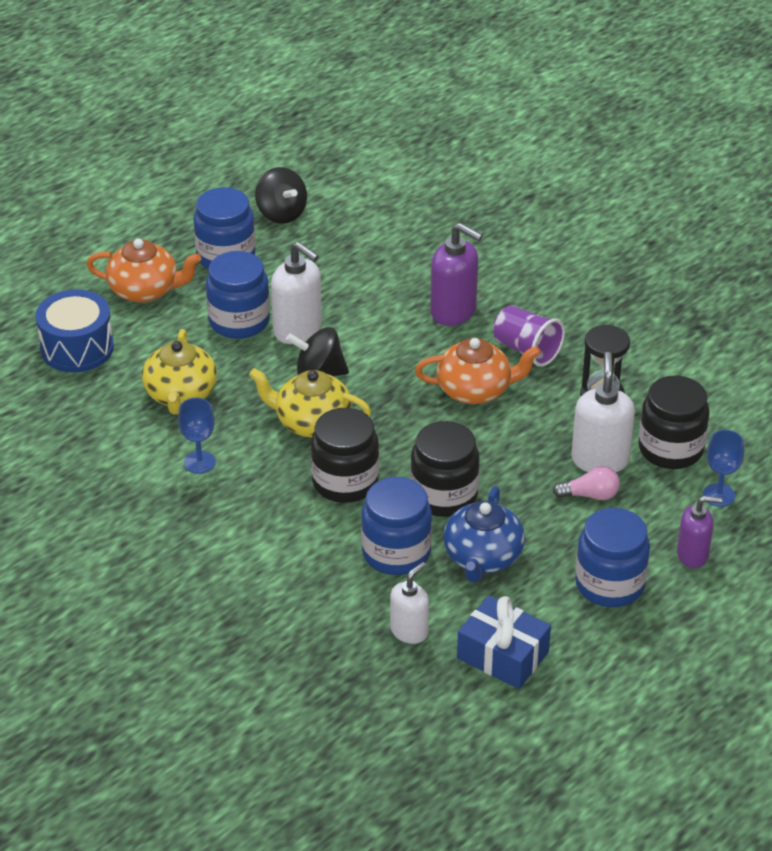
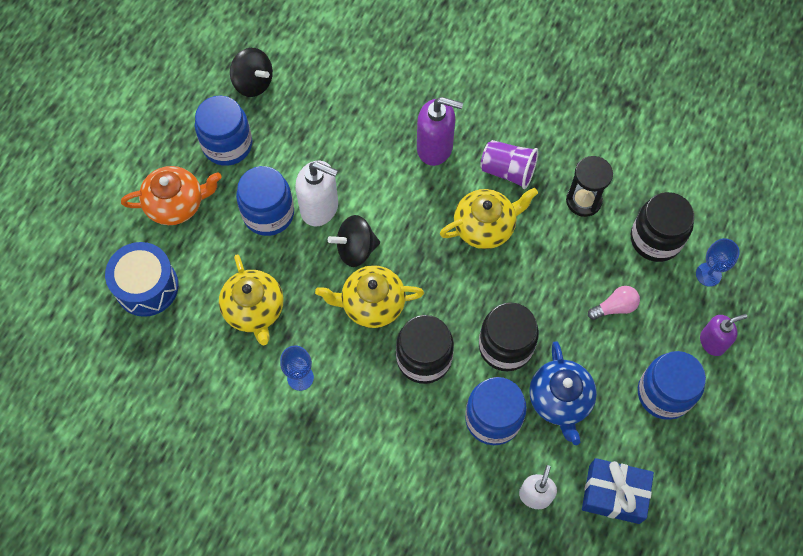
camera: 20 degrees left, 25 degrees up
(475, 390) = (485, 226): orange teapot -> yellow teapot
(600, 459) = (608, 268): white soap dispenser -> none

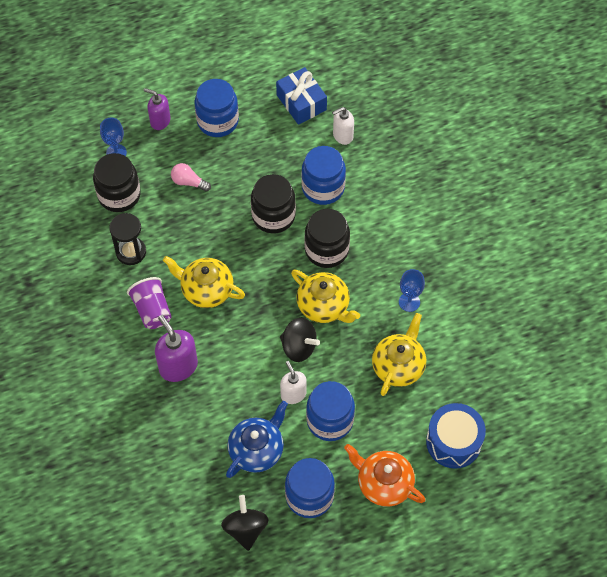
camera: 135 degrees left, 5 degrees down
(320, 208) = (293, 394): white soap dispenser -> white soap dispenser, size x0.65
(560, 400) = (276, 165): blue teapot -> blue teapot (257, 450)

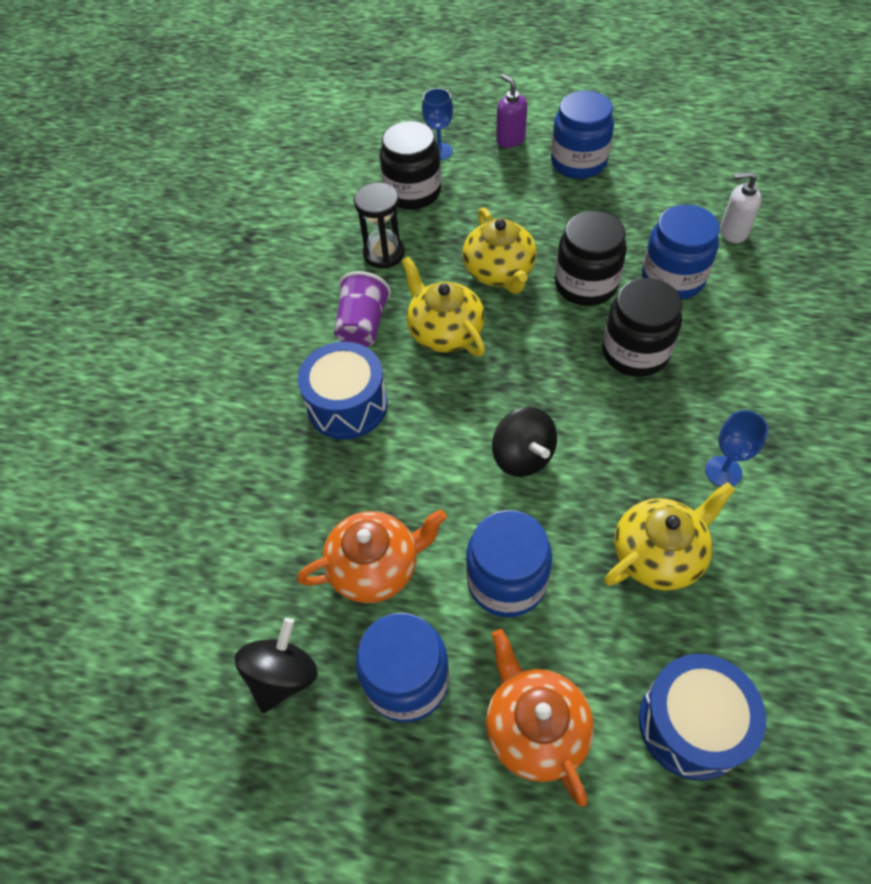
camera: 35 degrees right, 5 degrees down
(178, 366) = (347, 405): purple soap dispenser -> blue drum
(188, 182) = (502, 209): pink light bulb -> none
(257, 450) = (376, 567): blue teapot -> orange teapot
(293, 394) = (476, 516): white soap dispenser -> none
(301, 102) = (697, 179): blue gift -> none
(324, 306) = (590, 420): yellow teapot -> yellow teapot (499, 272)

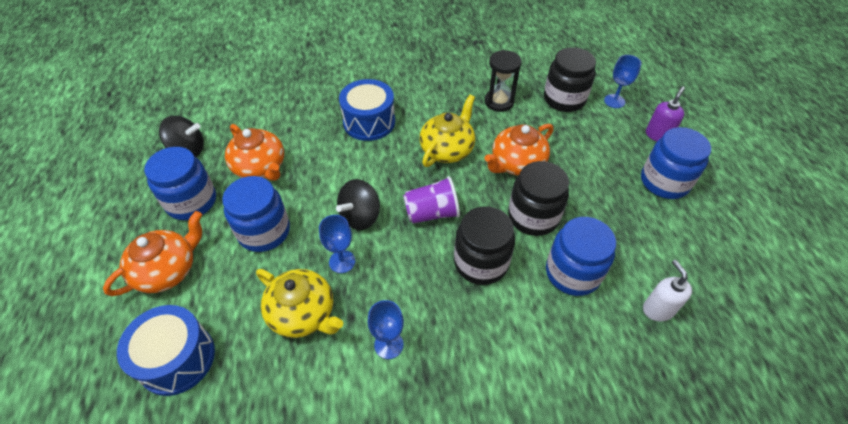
camera: 65 degrees right, 5 degrees down
(363, 326) = (433, 110): purple cup -> purple cup (431, 213)
(499, 272) = (516, 164): yellow teapot -> orange teapot
(590, 494) = (342, 261): none -> blue goblet

